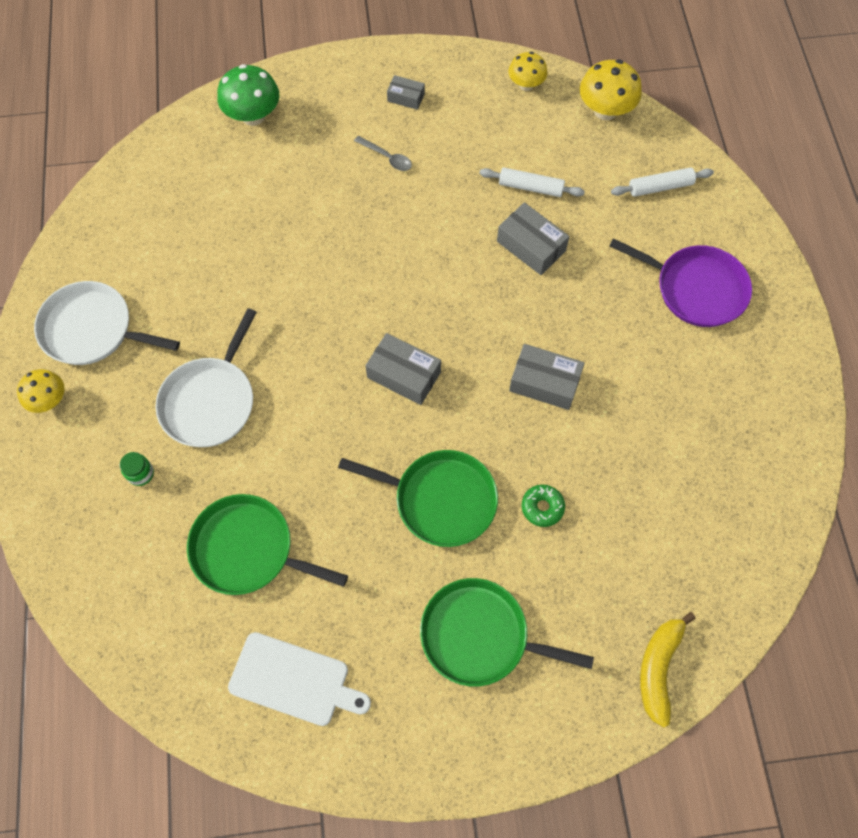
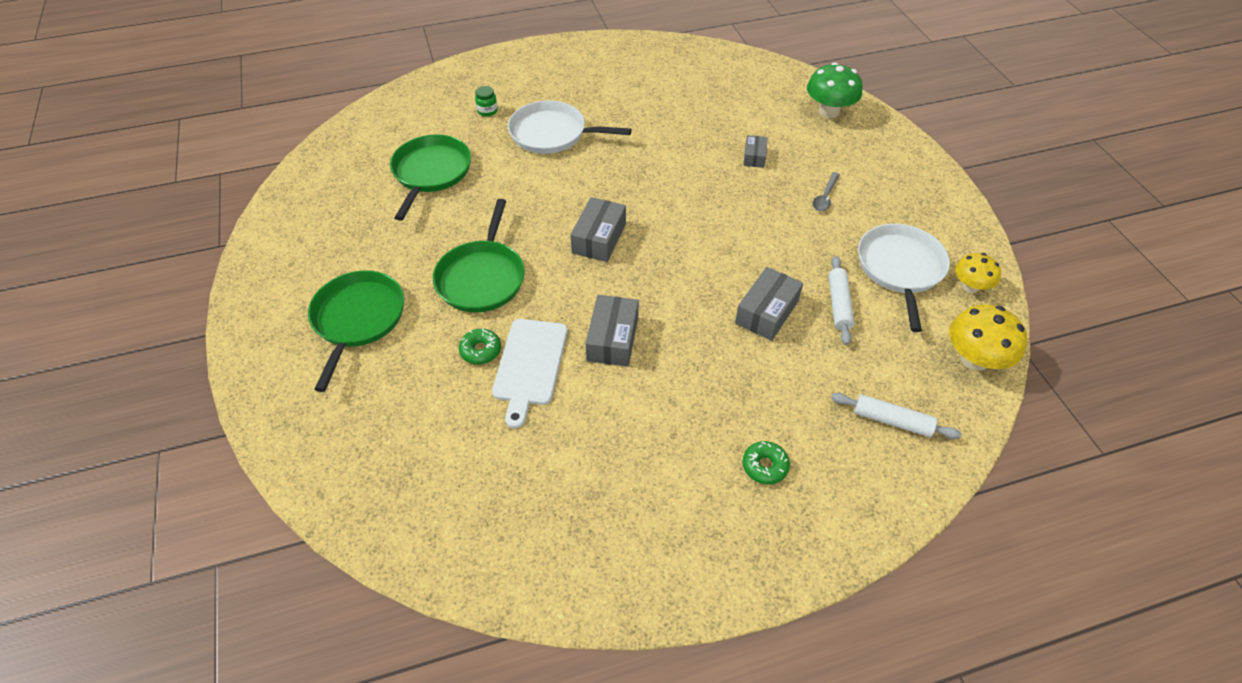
camera: 80 degrees right, 15 degrees down
(49, 400) = (539, 61): yellow mushroom -> none
(92, 329) = (599, 68): white pan -> white pan (900, 268)
(294, 680) = (327, 213): white cutting board -> white cutting board (529, 365)
(406, 97) = (901, 200): grey box -> grey box (754, 157)
(658, 668) = (319, 459): yellow banana -> none
(660, 187) = (892, 421): white rolling pin -> white rolling pin turned 45 degrees counterclockwise
(695, 289) = (765, 466): purple pan -> green donut

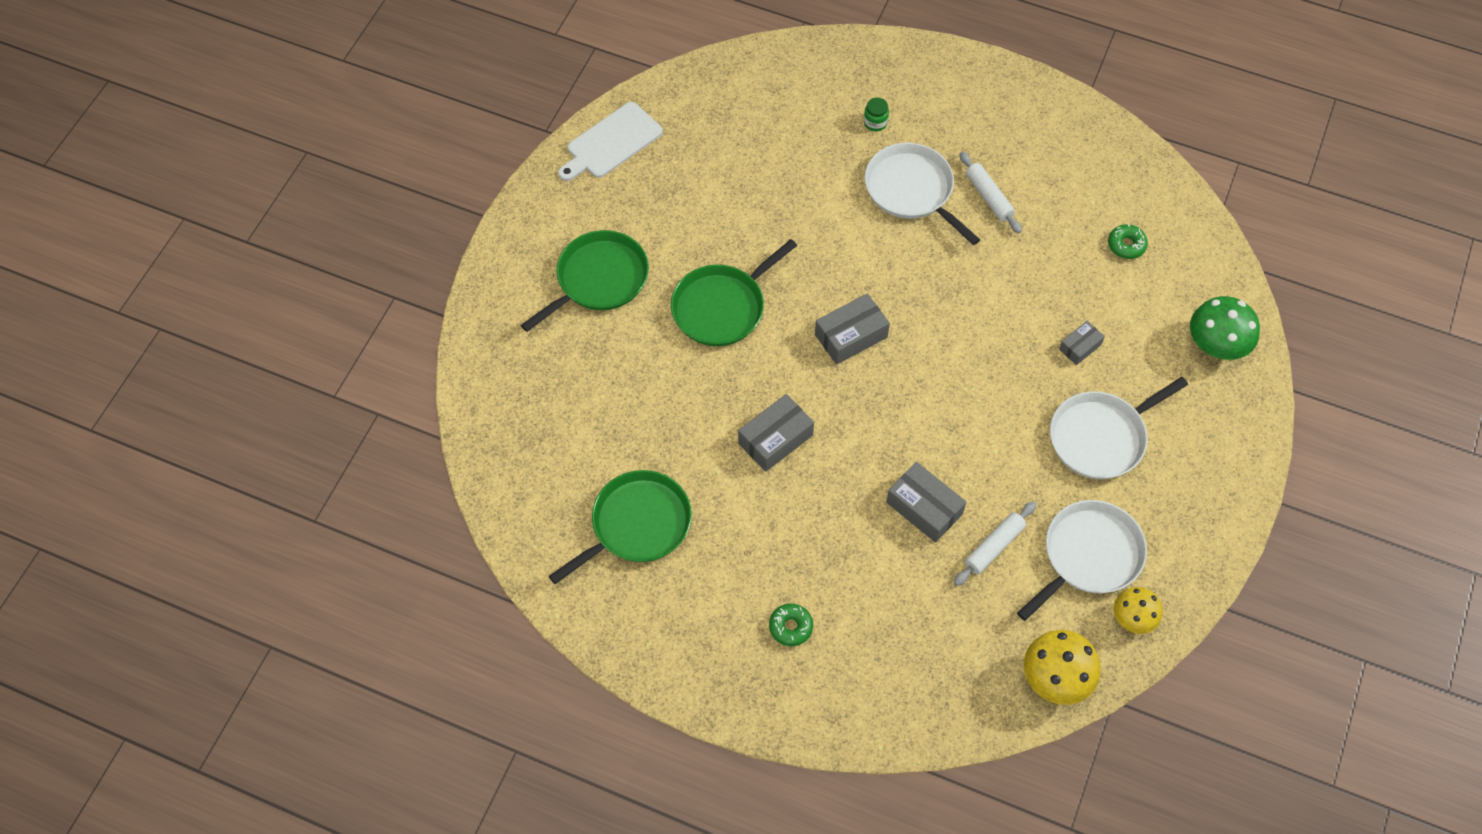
camera: 40 degrees right, 10 degrees up
(431, 173) = (767, 165): green pan -> green pan (637, 525)
(480, 350) = (667, 375): green donut -> green donut (1126, 245)
(529, 365) = (692, 415): white cutting board -> white cutting board (611, 143)
(767, 312) = (924, 508): grey box -> grey box turned 60 degrees clockwise
(825, 197) = (1101, 437): grey spoon -> white pan
(892, 421) = (926, 671): white rolling pin -> white rolling pin (988, 197)

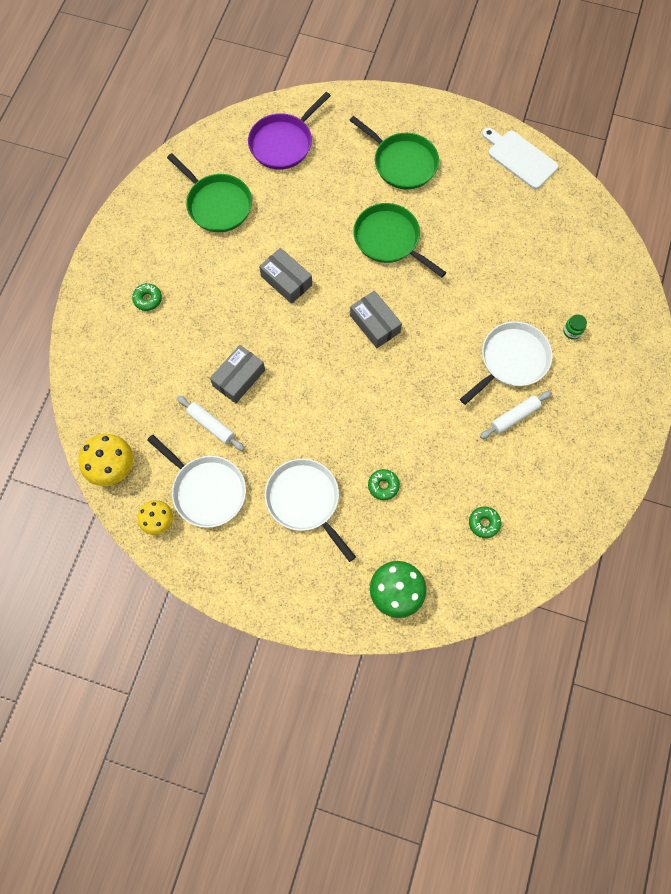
camera: 85 degrees right, 10 degrees up
(540, 429) = (283, 143): none -> purple pan
(1080, 347) = (383, 486): grey box -> green donut

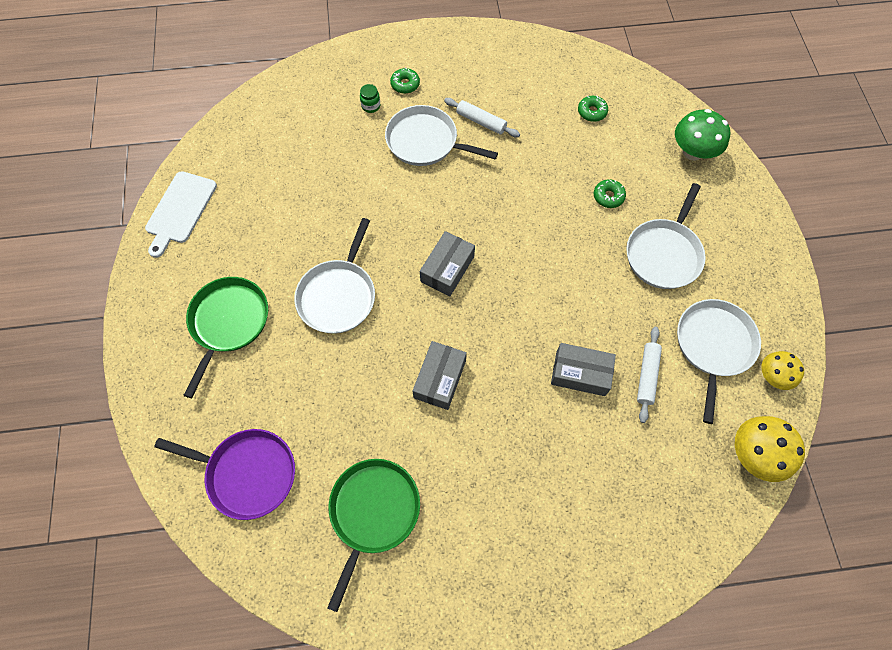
camera: 115 degrees left, 5 degrees down
(148, 299) = (543, 529): green donut -> green donut (405, 84)
(389, 239) = (338, 295): green pan -> white pan

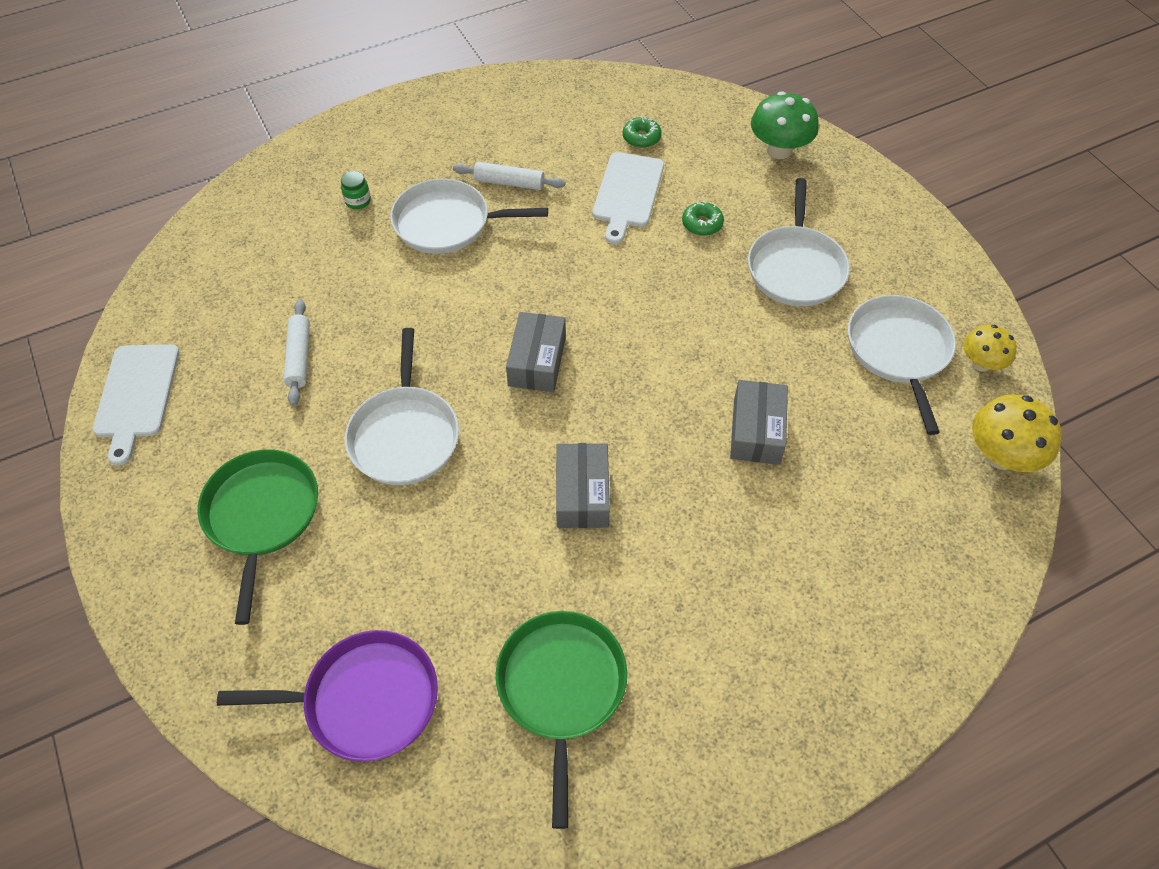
camera: 20 degrees left, 10 degrees down
(405, 84) = (393, 165): green donut -> none
(563, 155) = (627, 193): none -> white cutting board
(580, 373) = (756, 431): grey box -> grey box turned 75 degrees counterclockwise
(647, 376) = (837, 408): white rolling pin -> white rolling pin (299, 357)

